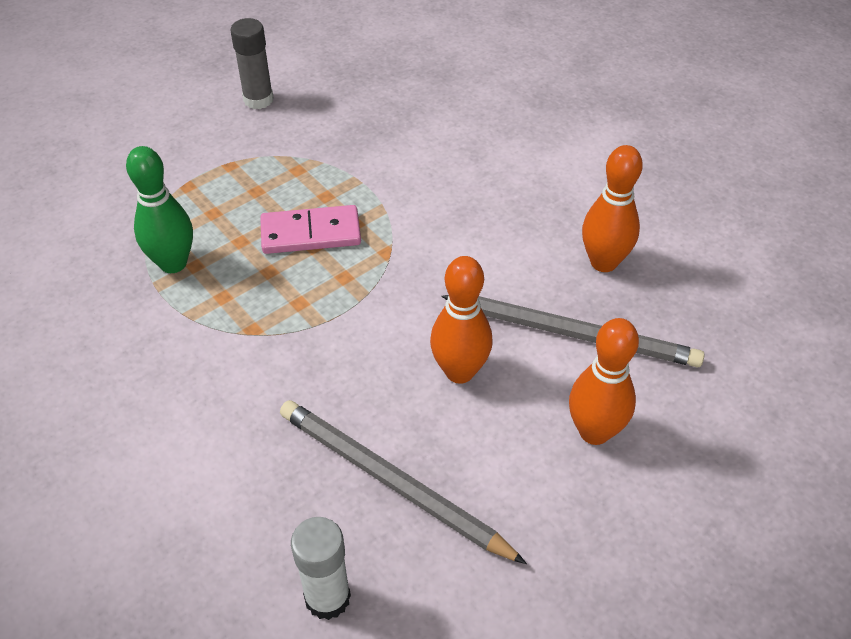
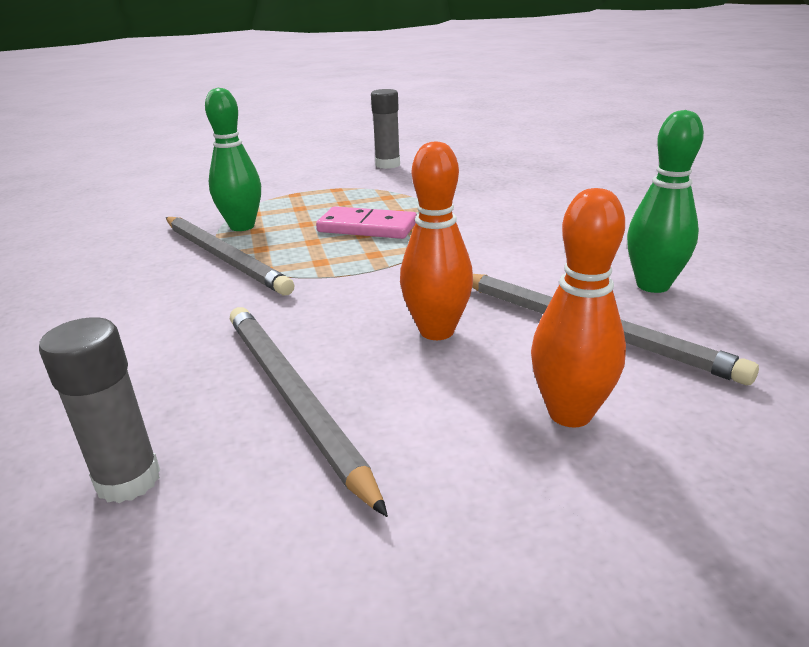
camera: 25 degrees right, 20 degrees down
(195, 322) = (224, 257): none -> grey pencil
(327, 597) = (128, 480): white glue stick -> grey glue stick
(603, 262) = (652, 285): orange bowling pin -> green bowling pin

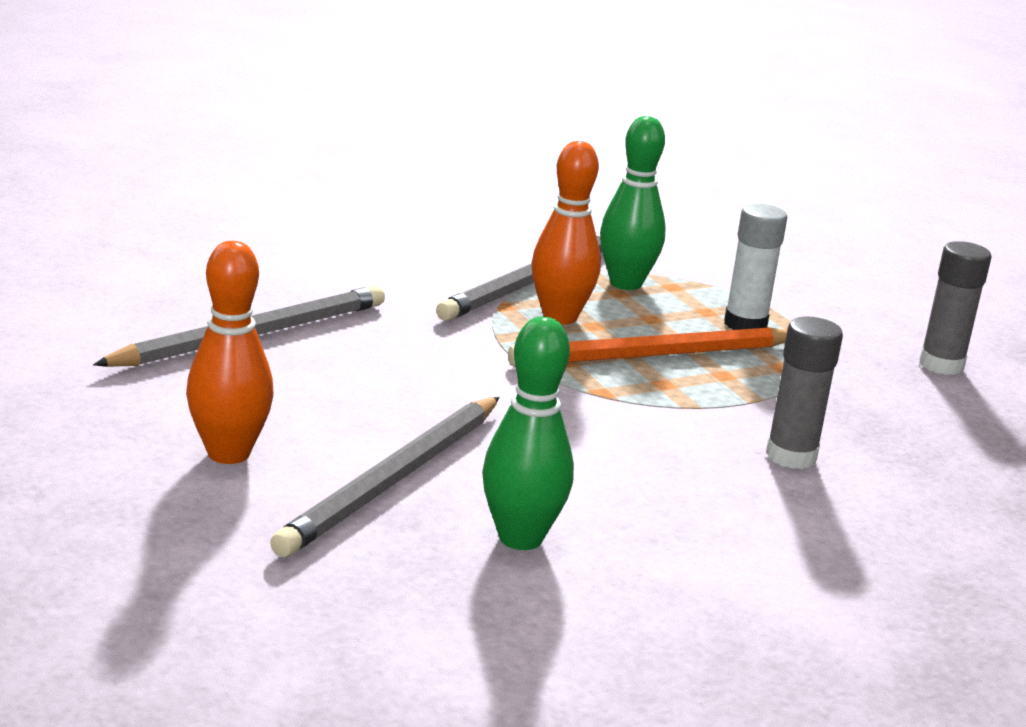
camera: 75 degrees right, 5 degrees down
(128, 480) = (152, 290): grey glue stick -> grey glue stick (791, 456)
(323, 200) = (745, 324): none -> white glue stick
(367, 227) = (653, 356): pink domino -> orange pencil
(437, 331) = (376, 396): orange bowling pin -> orange bowling pin (560, 317)

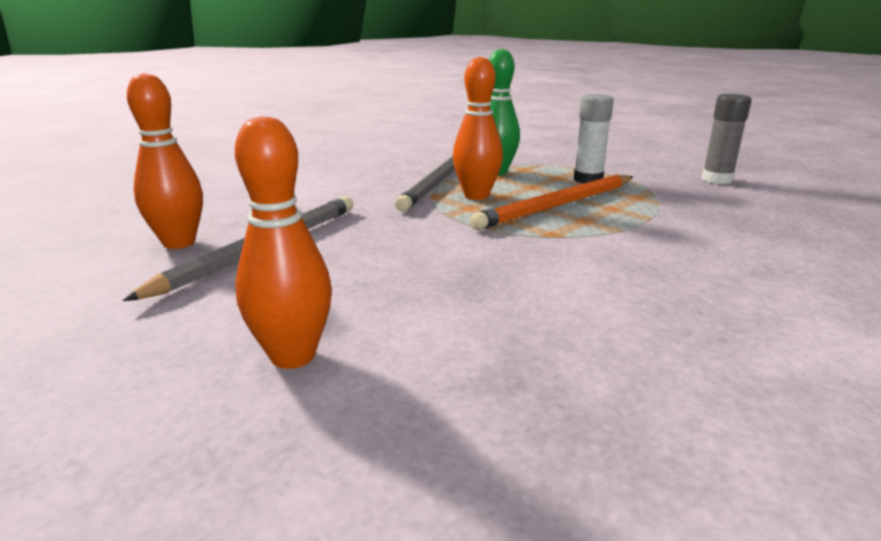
camera: 15 degrees left, 0 degrees up
(164, 308) = (179, 243): none -> orange bowling pin
(394, 480) = (465, 342): grey pencil -> none
(520, 538) = (625, 369): green bowling pin -> none
(791, 456) = (720, 248): grey glue stick -> none

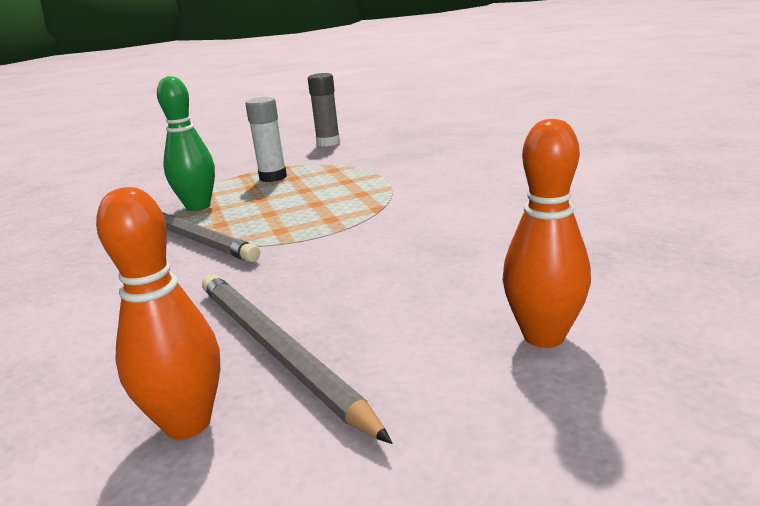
camera: 65 degrees left, 0 degrees up
(476, 196) = (254, 223): orange bowling pin -> none
(557, 206) = (319, 197): orange pencil -> none

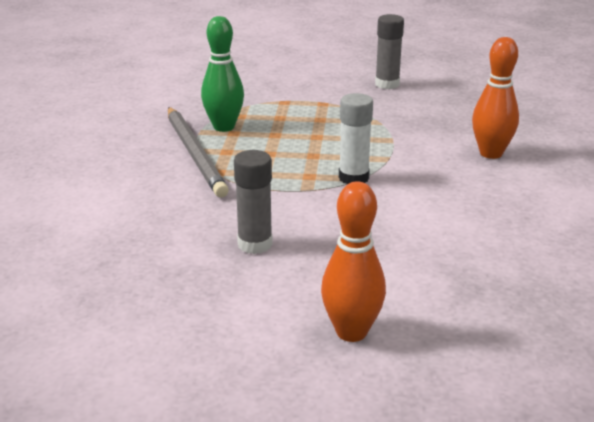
camera: 25 degrees right, 5 degrees up
(187, 423) = (99, 300): orange bowling pin -> orange bowling pin (491, 153)
(273, 177) = (304, 113): white glue stick -> white glue stick (353, 178)
(277, 351) = (180, 274): grey pencil -> none
(337, 291) = (255, 244): none -> grey glue stick

